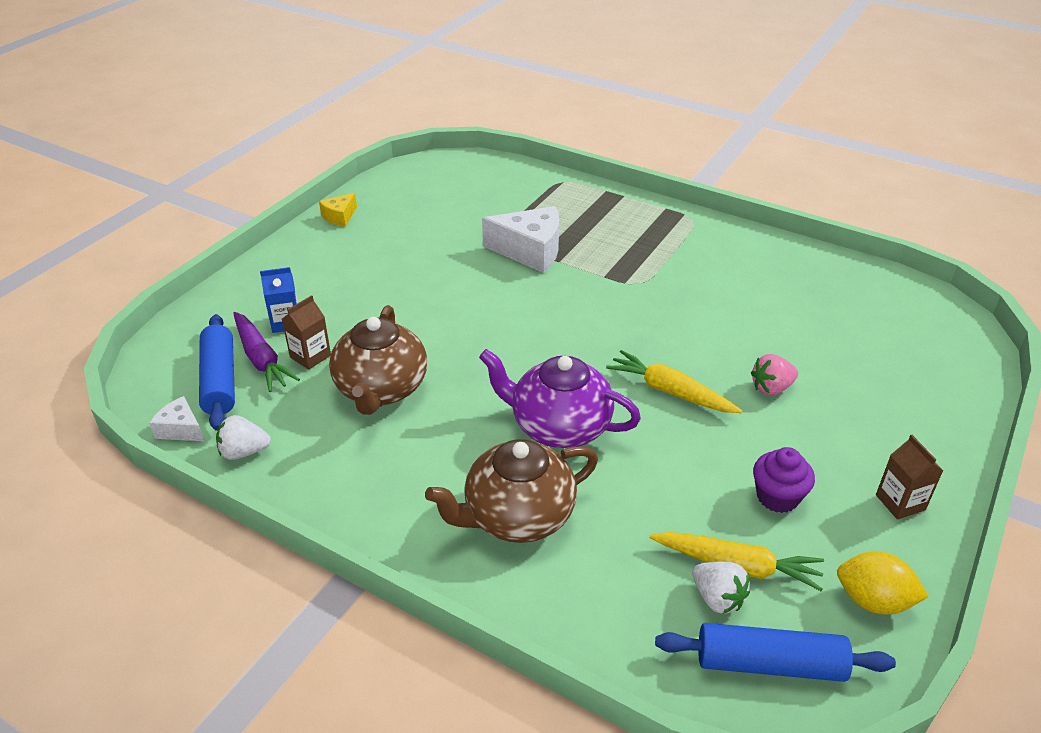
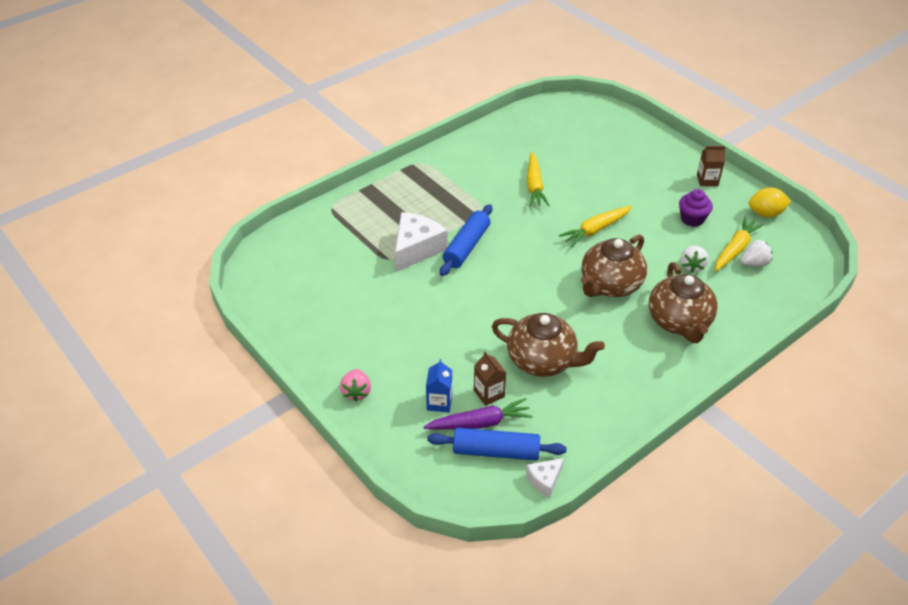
camera: 70 degrees left, 5 degrees up
(244, 452) = (582, 445): white strawberry -> white strawberry (692, 266)
(340, 217) = (302, 346): yellow cheese -> none
(559, 427) = (610, 285): purple teapot -> brown teapot
(722, 316) = (534, 186): none -> yellow carrot
(769, 663) = (795, 259): blue rolling pin -> blue rolling pin (466, 246)
(771, 388) = (608, 190): pink strawberry -> pink strawberry (356, 392)
(873, 600) = (765, 213): yellow lemon -> yellow lemon turned 45 degrees clockwise

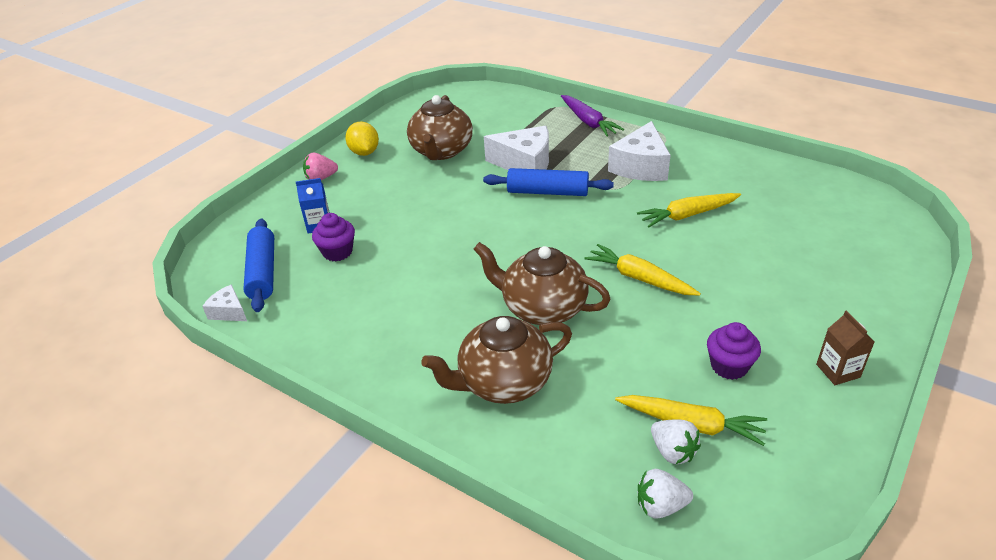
camera: 75 degrees right, 5 degrees down
(459, 188) = (640, 166): none -> white cheese
(480, 423) = (297, 254): purple carrot -> purple carrot (588, 122)
(489, 393) = (337, 252): brown carton -> purple cupcake
(543, 361) = (394, 278): brown teapot -> brown teapot (441, 151)
(692, 266) = (623, 380): white strawberry -> white strawberry (660, 506)
(765, 213) = (810, 454): yellow lemon -> yellow lemon (364, 152)

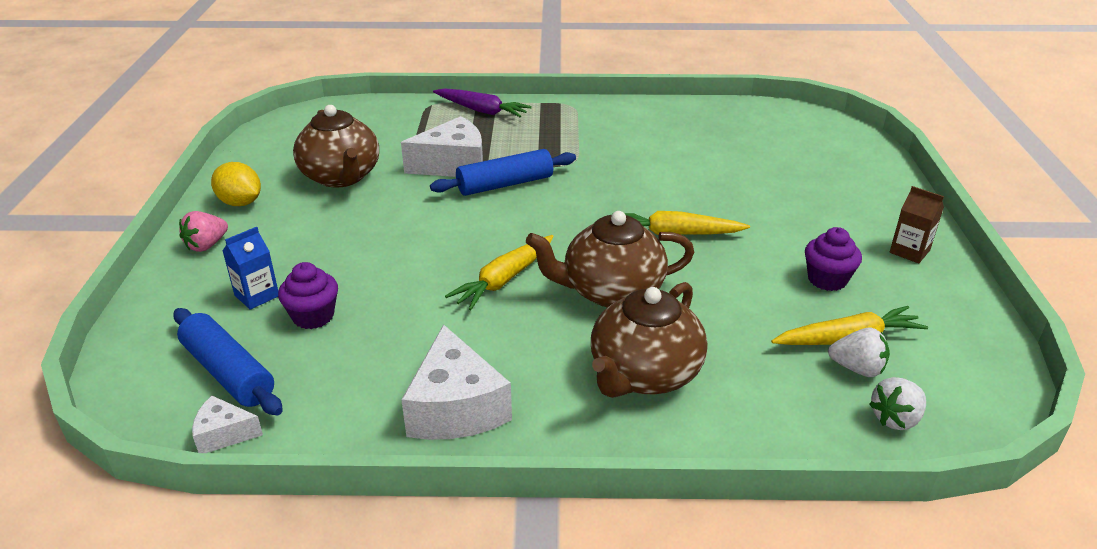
camera: 35 degrees left, 5 degrees down
(640, 166) = (576, 137): white cheese -> white cheese (456, 408)
(687, 215) = (662, 167): yellow carrot -> yellow carrot (504, 280)

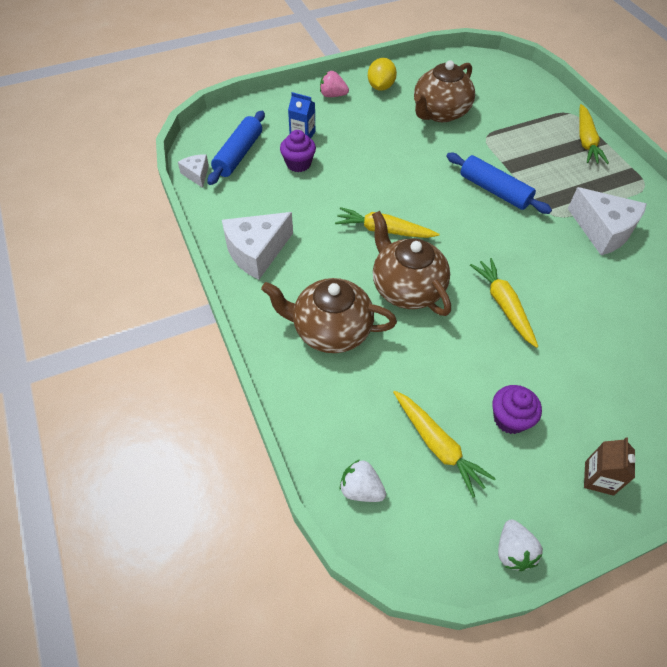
camera: 65 degrees right, 20 degrees up
(453, 165) = (497, 156): white cheese -> white cheese (603, 230)
(481, 110) = (586, 141): purple carrot -> yellow carrot
(857, 369) = (405, 456): white strawberry -> white strawberry (513, 551)

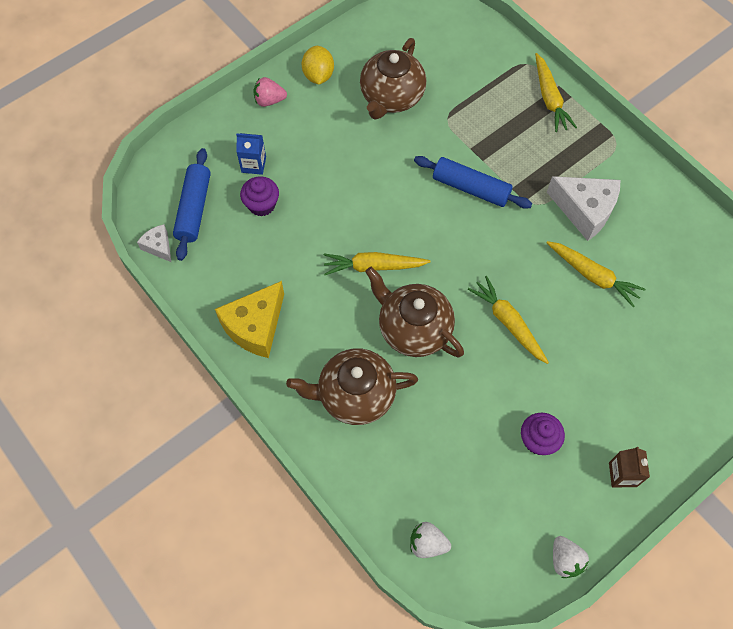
camera: 15 degrees left, 10 degrees up
(256, 252) = (255, 326): white cheese -> yellow cheese
(437, 445) = (482, 484): yellow carrot -> yellow carrot (593, 276)

